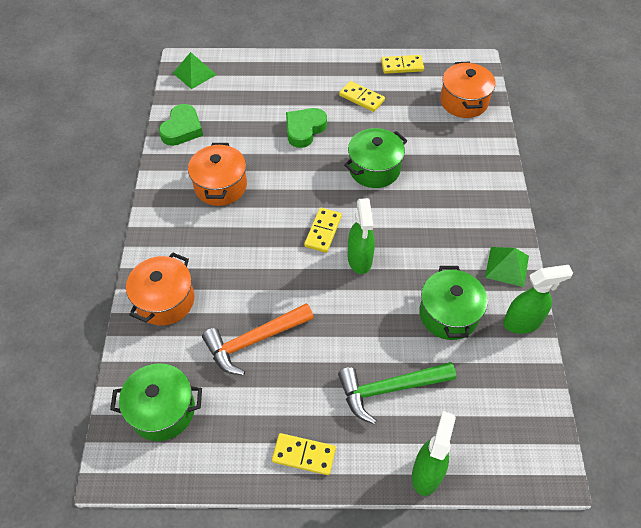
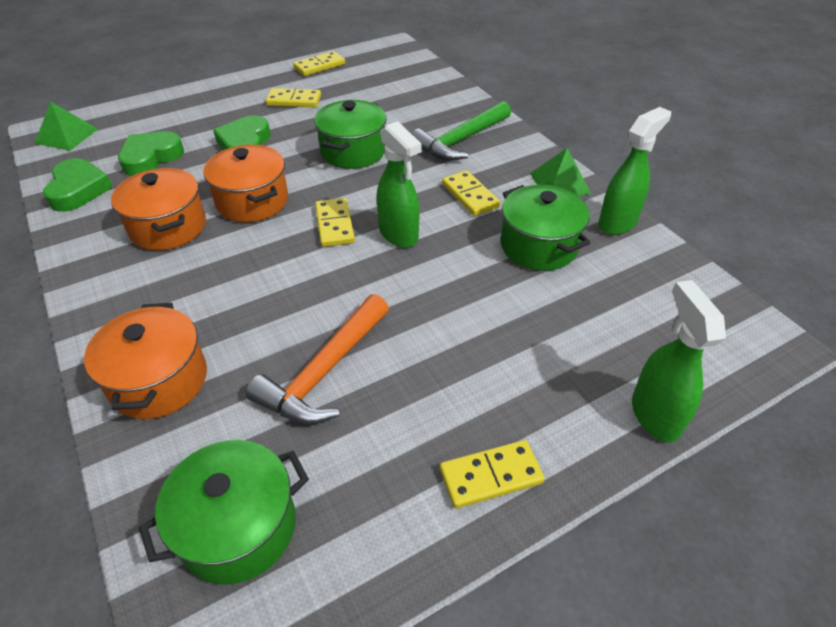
camera: 30 degrees left, 10 degrees down
(237, 118) = (151, 158): none -> green heart
(389, 389) = (536, 346): green hammer -> green hammer (461, 140)
(431, 248) = (470, 195): none -> yellow domino
(464, 101) = (405, 74): orange pot -> orange pot (252, 201)

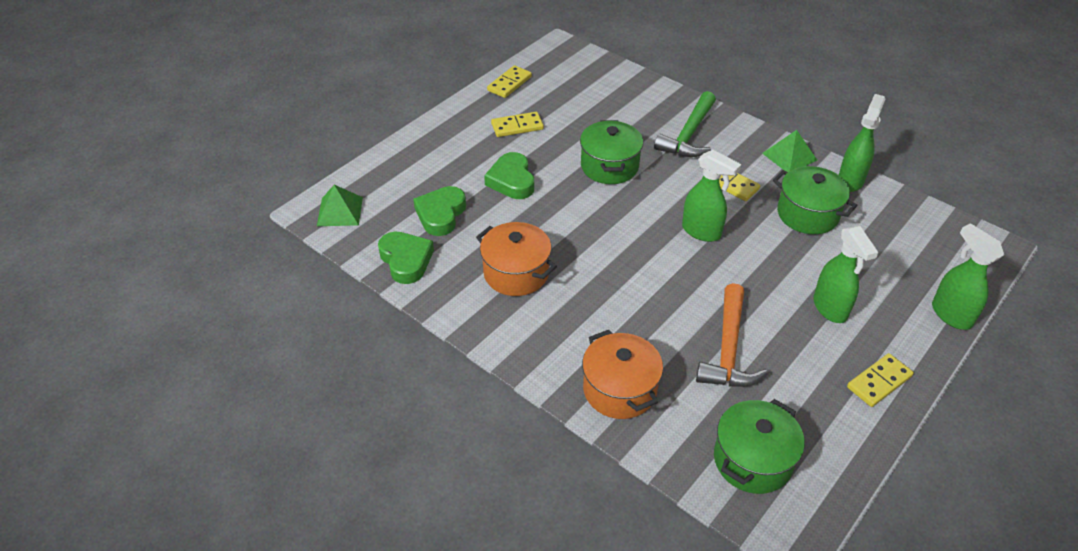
camera: 20 degrees left, 0 degrees up
(252, 201) = (565, 232): orange pot -> none
(335, 225) = (647, 236): yellow domino -> none
(490, 360) = (830, 308): none -> green spray bottle

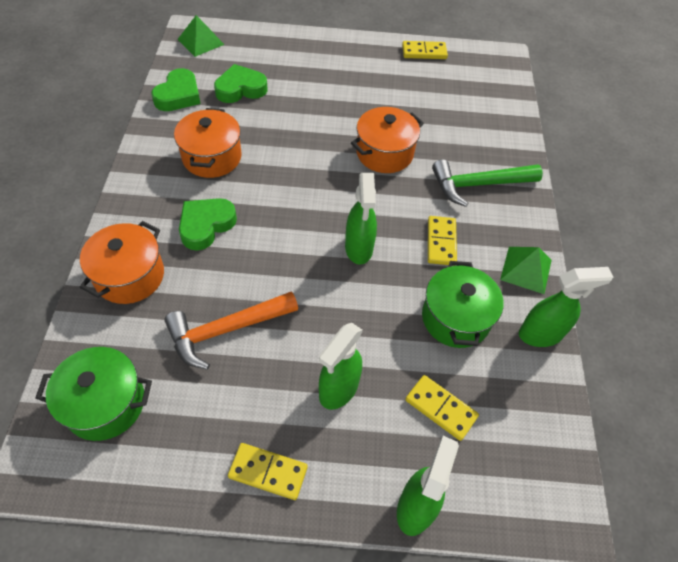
camera: 50 degrees right, 10 degrees up
(512, 180) = (312, 107): green heart -> green heart (206, 225)
(517, 126) = (377, 80): yellow domino -> yellow domino (440, 408)
(609, 166) = (384, 153): green pot -> orange pot

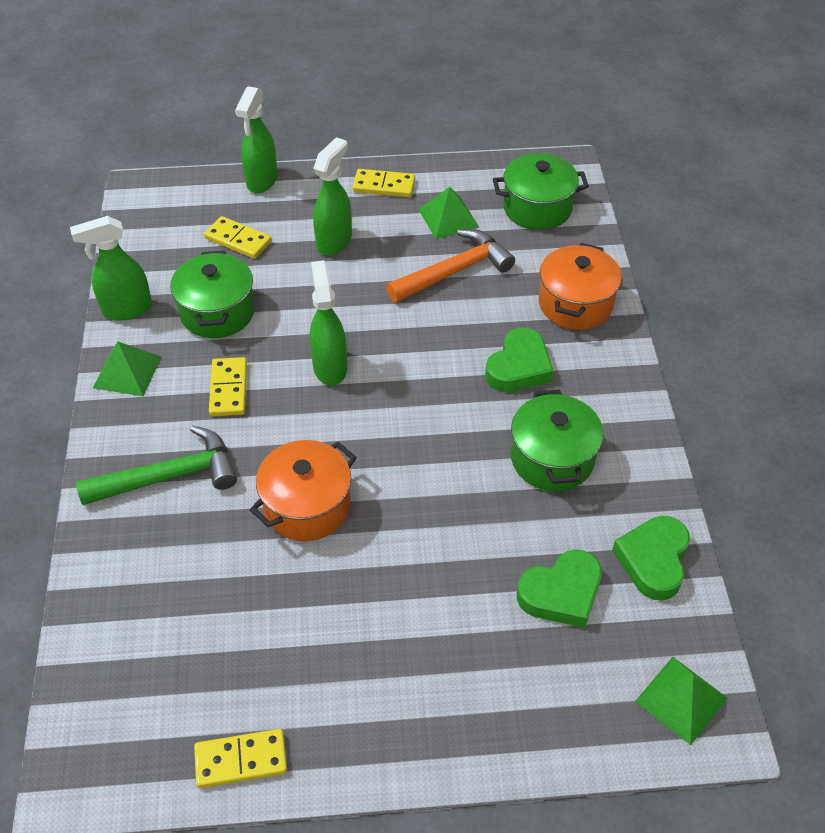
camera: 175 degrees right, 5 degrees down
(209, 404) = (448, 218): none -> green pyramid
(212, 157) = (552, 458): orange pot -> green pot

